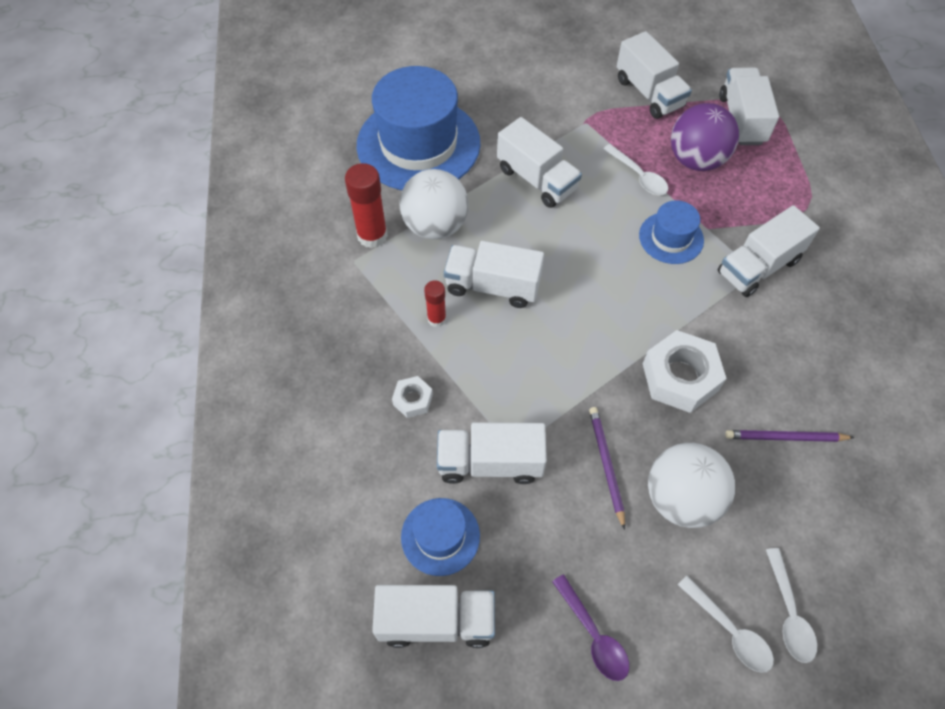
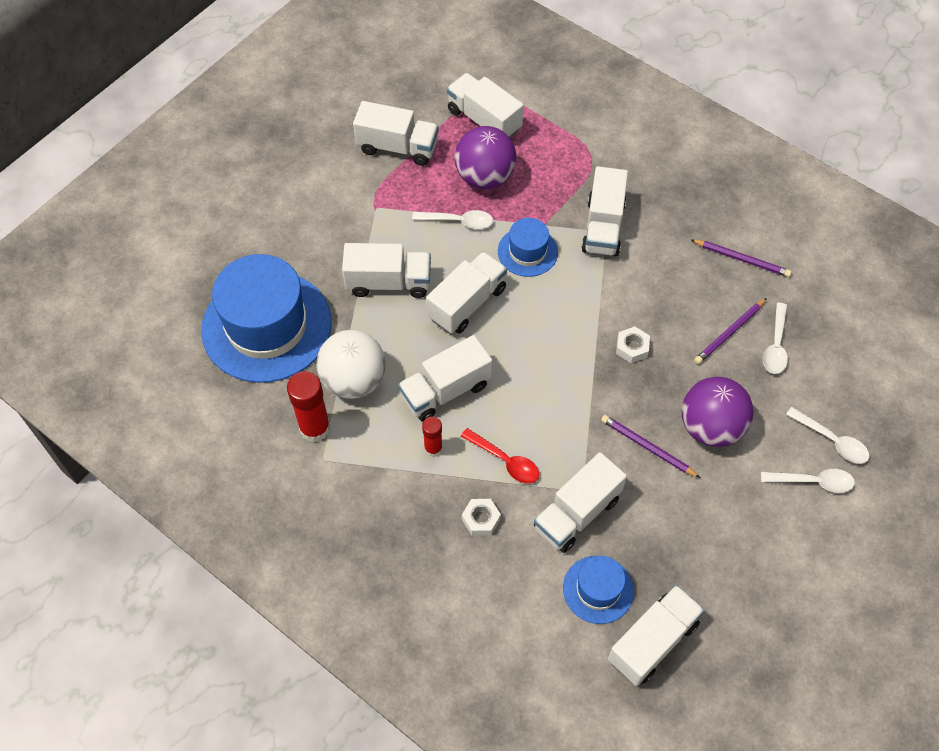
camera: 45 degrees left, 0 degrees up
(479, 374) = (505, 461): none -> red spoon
(579, 238) = (467, 303): none -> white truck
(593, 635) = (747, 558): purple spoon -> none
(680, 377) = (632, 347): white nut -> white nut, size x0.51
(681, 498) = (710, 427): white ball -> purple ball
(820, 485) = (775, 346): none -> white spoon
(865, 388) = (741, 259): none -> purple pencil

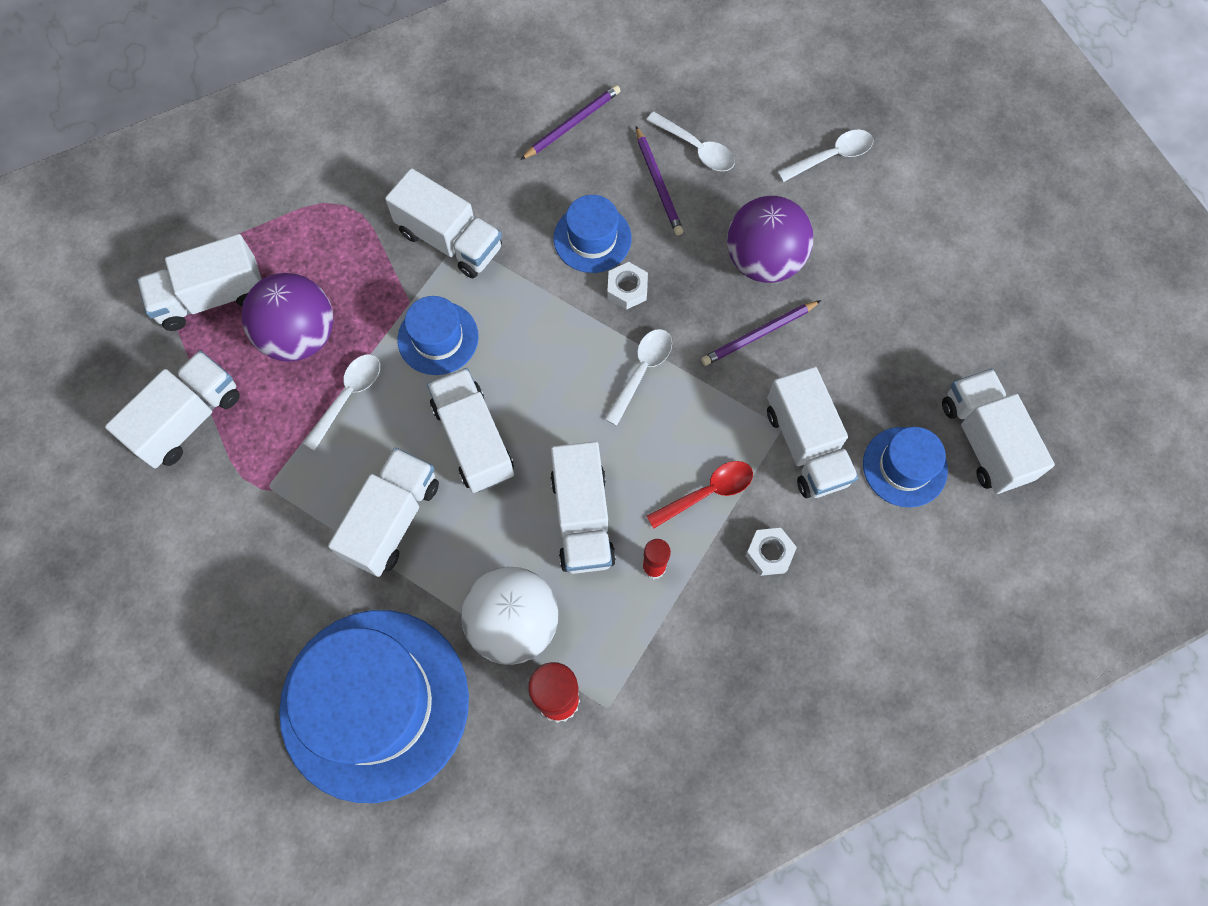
camera: 65 degrees left, 10 degrees up
(658, 310) = (592, 238): none -> blue hat
(813, 482) = (869, 198): white spoon -> white spoon (641, 371)

